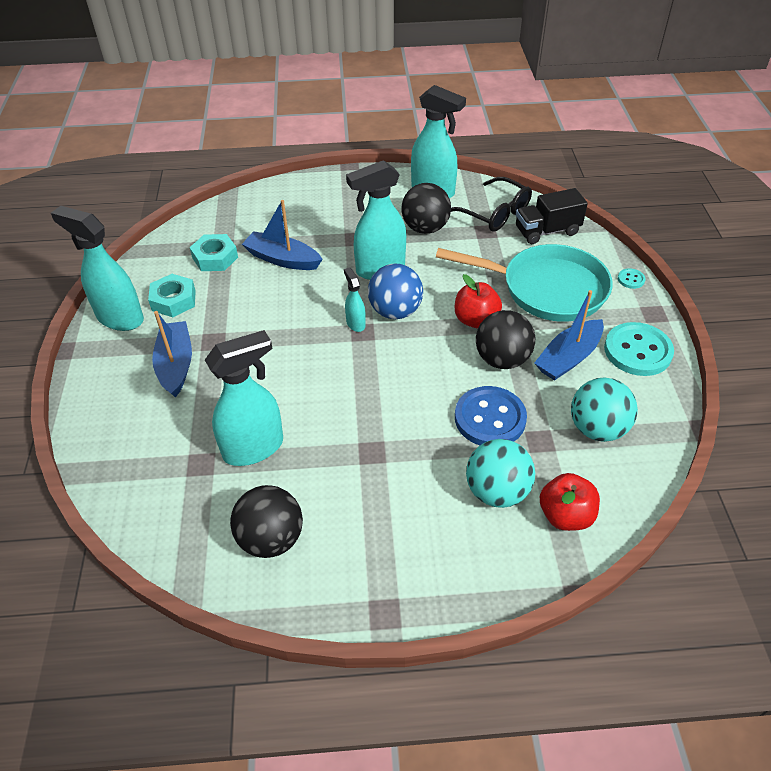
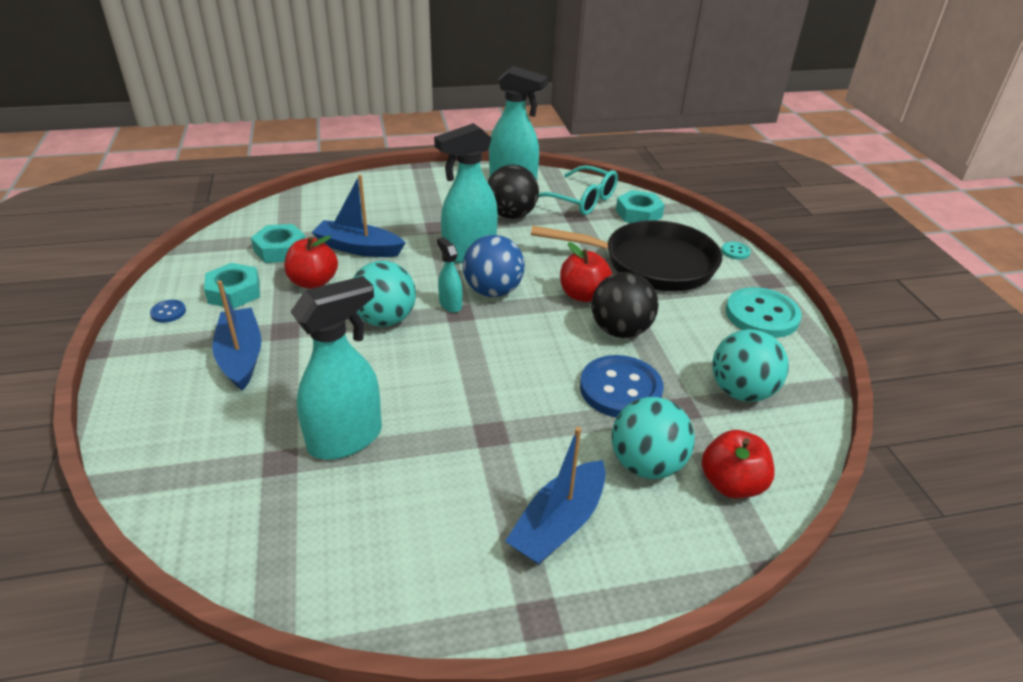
camera: 10 degrees left, 10 degrees down
(119, 318) = (168, 312): turquoise spray bottle -> blue button
(240, 293) = (313, 282): none -> red apple
(271, 539) = (379, 541): black ball -> none
(297, 336) = (385, 319): none -> turquoise ball
(495, 213) = (581, 200): black glasses -> turquoise glasses
(547, 231) = (638, 213): black truck -> turquoise nut
(547, 289) = (652, 263): turquoise pan -> black pan
(568, 358) = (691, 325): blue boat -> blue boat (558, 524)

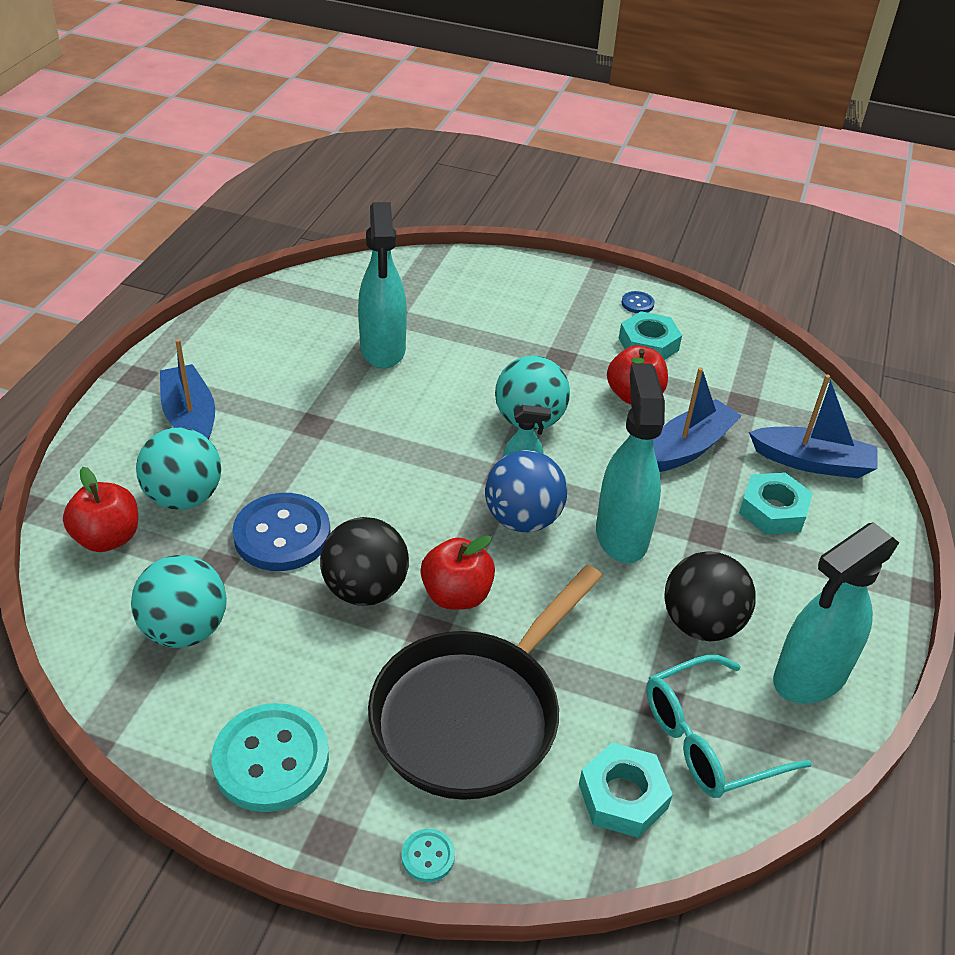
camera: 120 degrees right, 5 degrees up
(241, 356) = (537, 326): blue boat -> blue boat (812, 462)
(280, 249) = (719, 391): turquoise nut -> turquoise nut (773, 510)

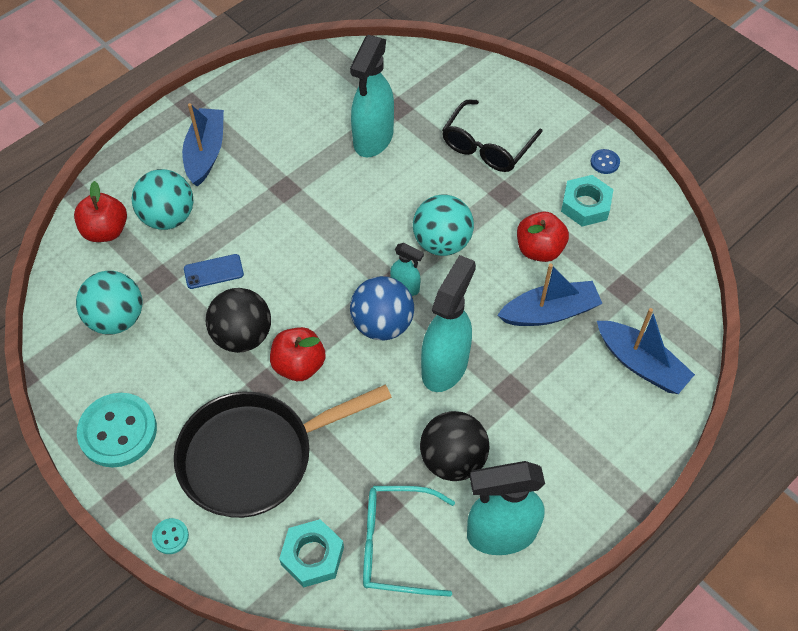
camera: 30 degrees right, 15 degrees up
(282, 535) = (213, 271): blue button -> blue phone
(510, 323) = (486, 146): none -> black glasses
(773, 510) = (576, 392): turquoise nut -> none

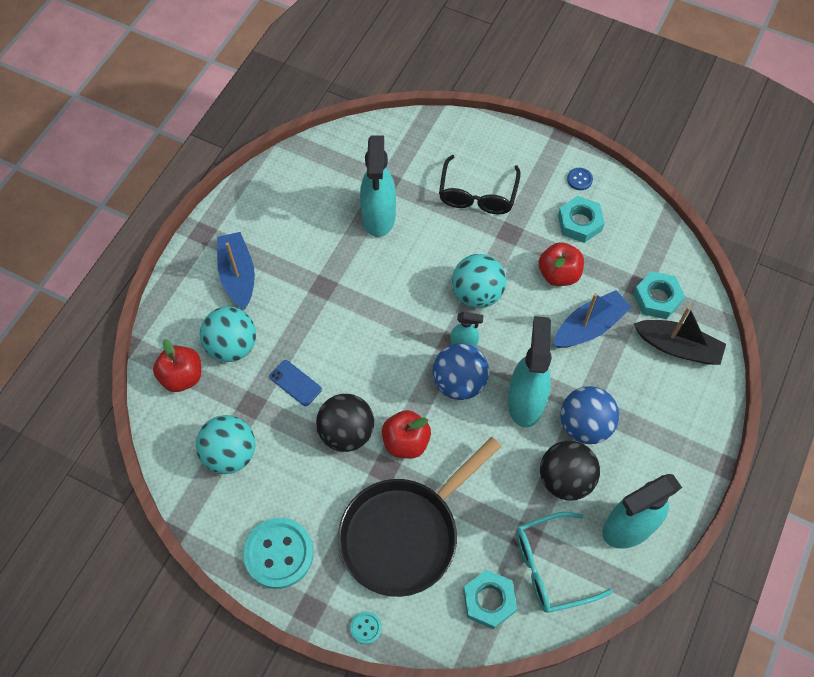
camera: 20 degrees left, 5 degrees up
(213, 271) = (295, 383): blue phone -> blue phone turned 75 degrees clockwise
(499, 411) = (584, 425): none -> blue ball
(639, 306) = (657, 298): none -> turquoise nut
(641, 364) = (678, 347): blue boat -> black boat

